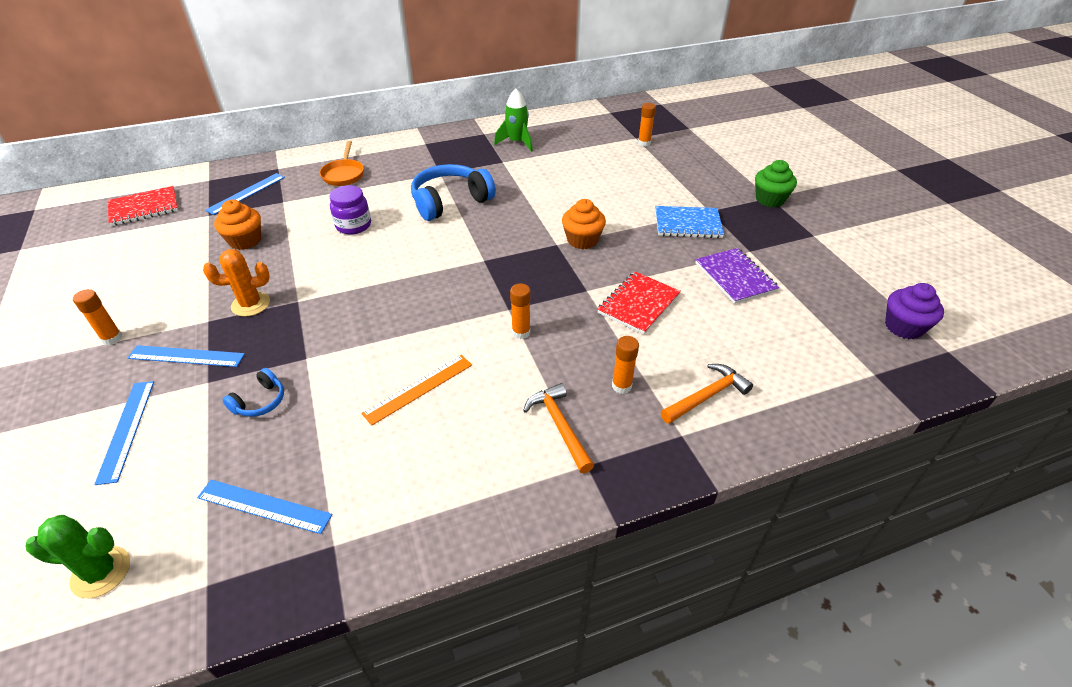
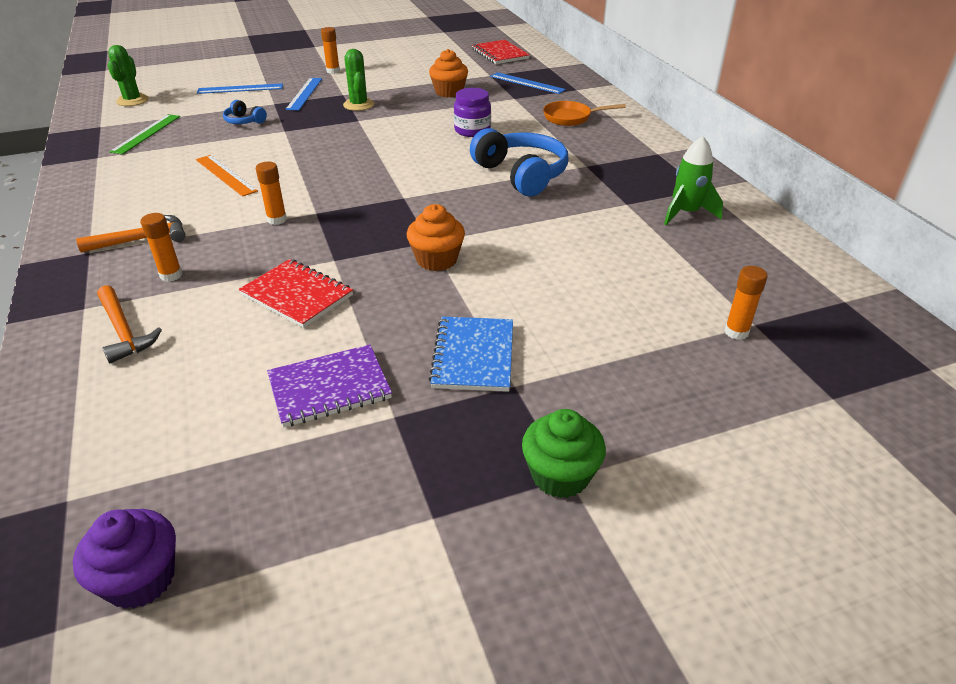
camera: 90 degrees right, 5 degrees down
(250, 304) = (358, 105): orange cactus -> green cactus
(264, 506) = (146, 134): blue ruler -> green ruler

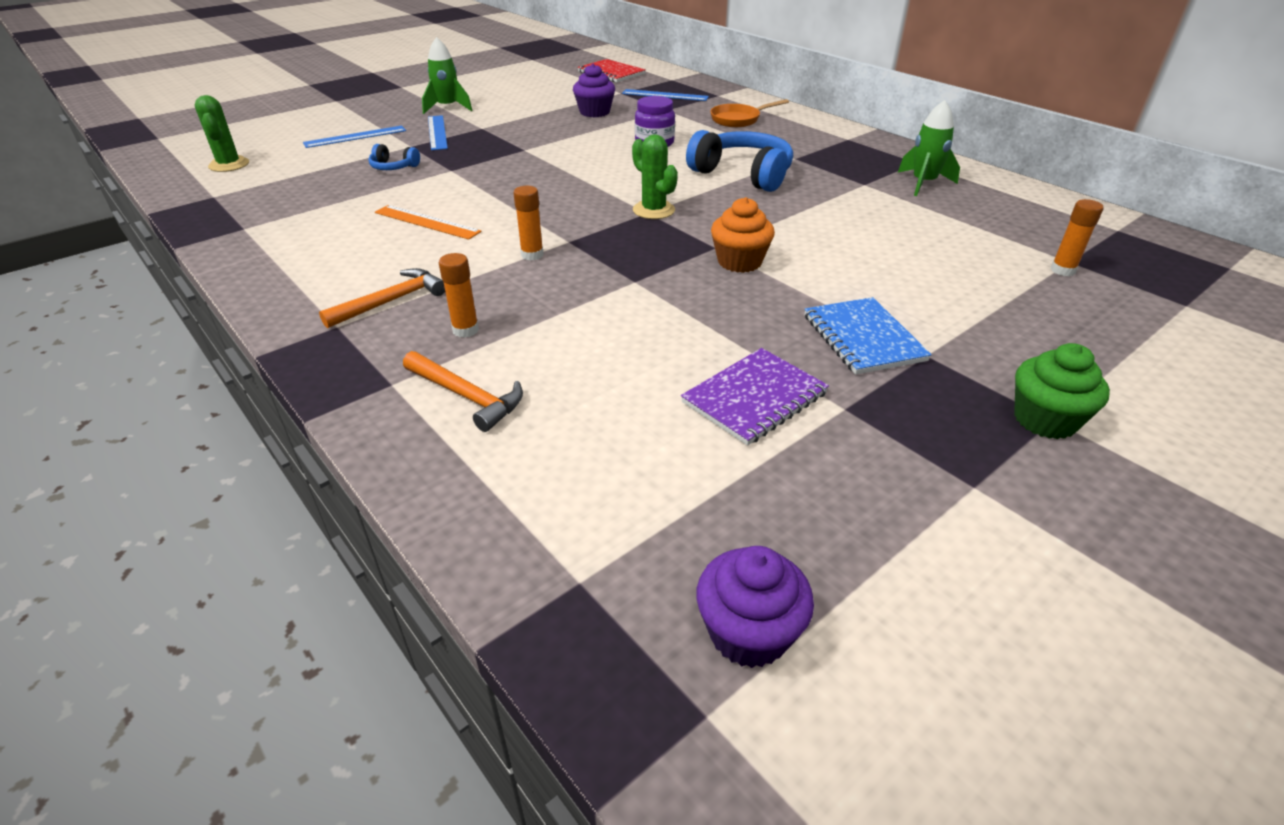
camera: 20 degrees left, 0 degrees up
(146, 134) = (283, 195): green ruler -> none
(297, 295) = (630, 321): red notebook -> none
(333, 71) = (448, 107): orange glue stick -> green rocket
(358, 105) = (510, 135): green cactus -> green cactus (653, 210)
(449, 92) = (594, 112): orange cupcake -> purple cupcake

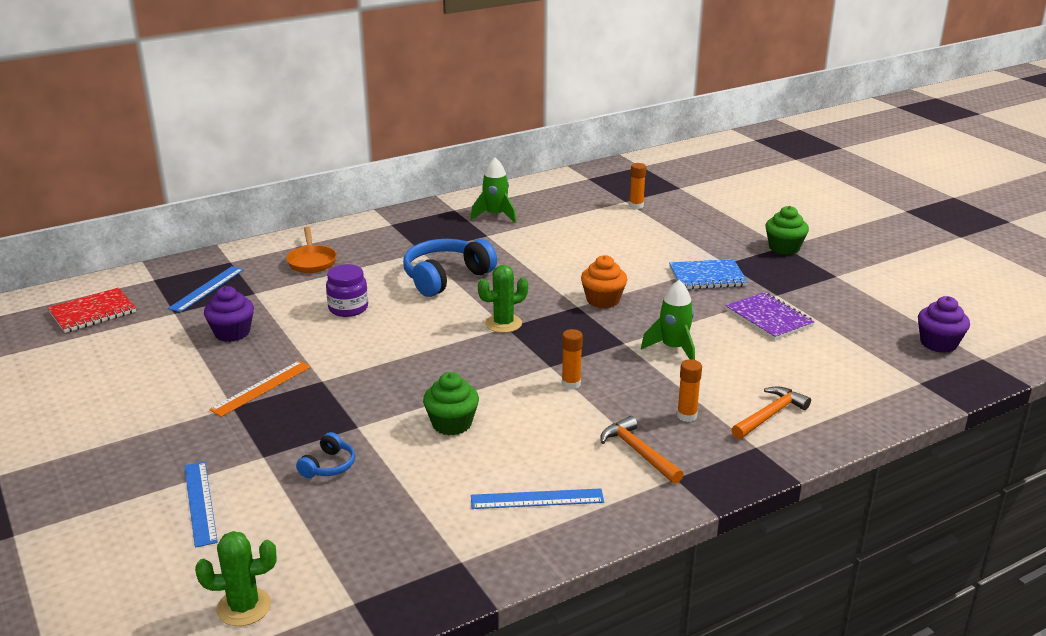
camera: 80 degrees left, 10 degrees down
(427, 222) = (487, 439): orange ruler -> orange ruler (261, 388)
(437, 132) = (227, 438): blue ruler -> blue ruler (537, 499)
(448, 107) = (134, 432): green rocket -> green rocket (673, 348)
(453, 205) = (452, 424): none -> green cupcake

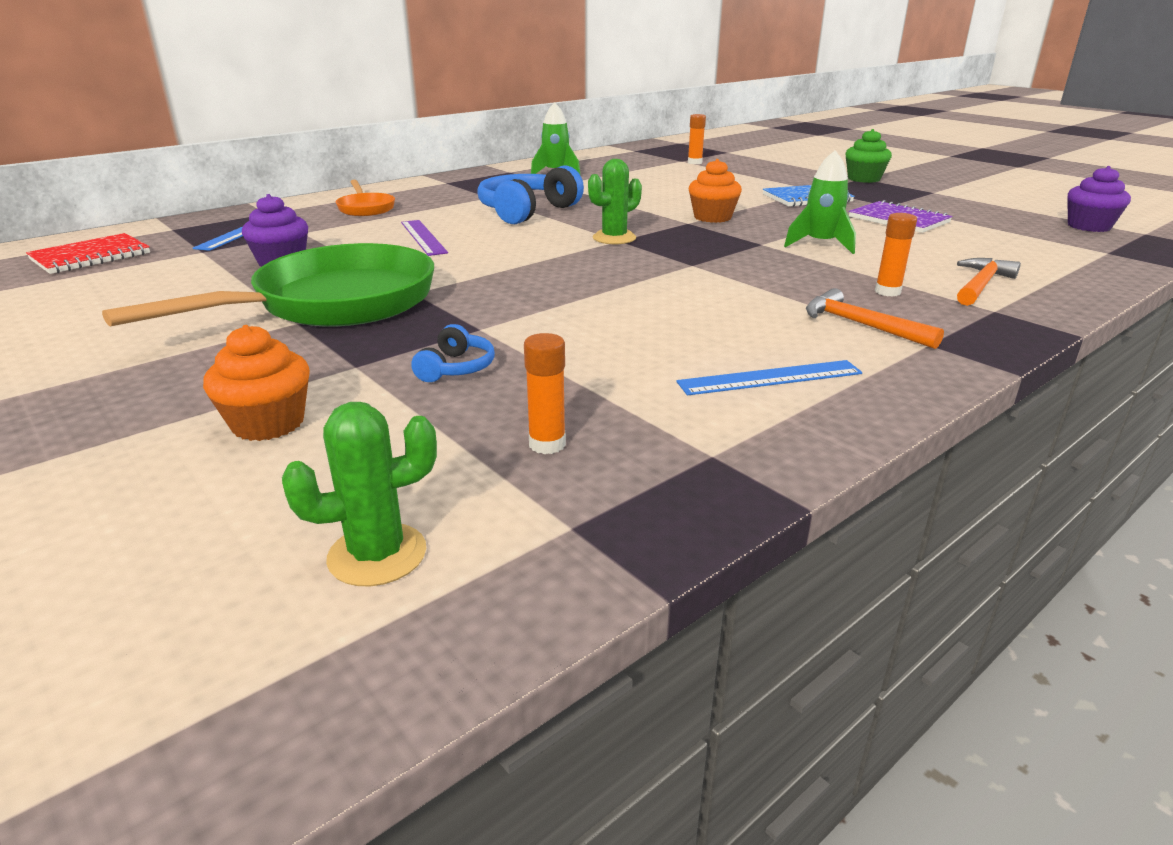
camera: 10 degrees left, 0 degrees up
(200, 503) = (268, 423): blue ruler -> orange cupcake
(261, 388) = (334, 303): orange ruler -> green pan
(348, 308) = (423, 237): purple jar -> purple ruler
(452, 424) = (605, 317): green cupcake -> none
(571, 384) = (728, 276): orange glue stick -> orange glue stick (547, 444)

